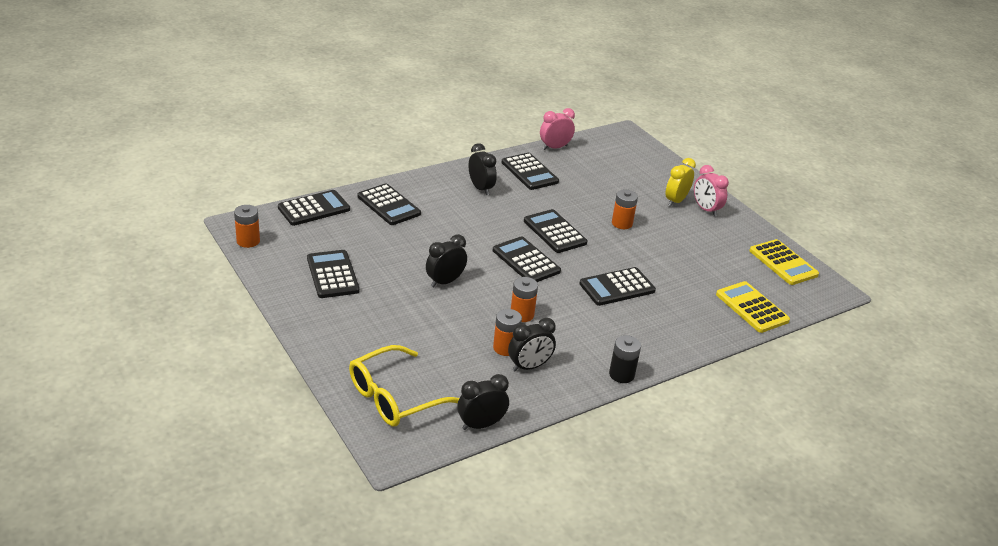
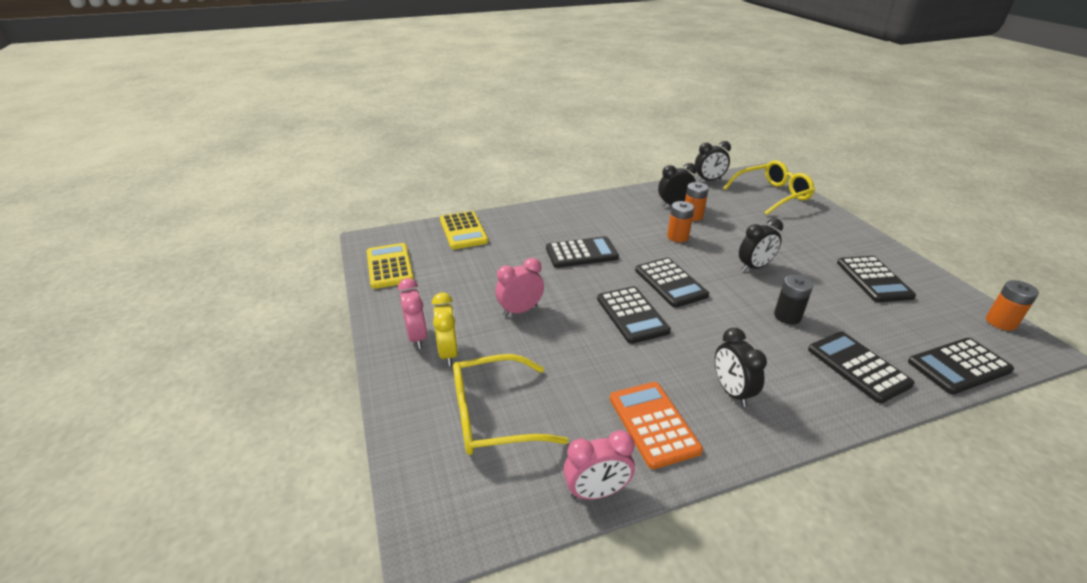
camera: 165 degrees left, 0 degrees up
(529, 172) = (653, 424): black calculator -> orange calculator
(621, 374) = (604, 197): black battery -> black battery (787, 316)
(622, 223) = (543, 322): orange battery -> none
(624, 172) = (493, 416): none -> yellow glasses
(644, 231) = (520, 310): none -> pink clock
(676, 201) = (449, 353): yellow clock -> yellow clock turned 60 degrees counterclockwise

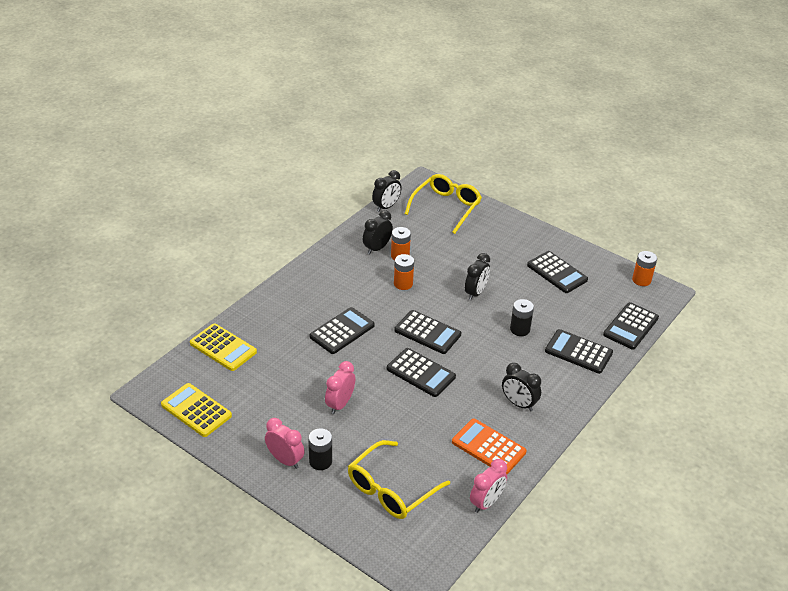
camera: 35 degrees left, 5 degrees up
(449, 353) = (320, 461): yellow clock -> black battery

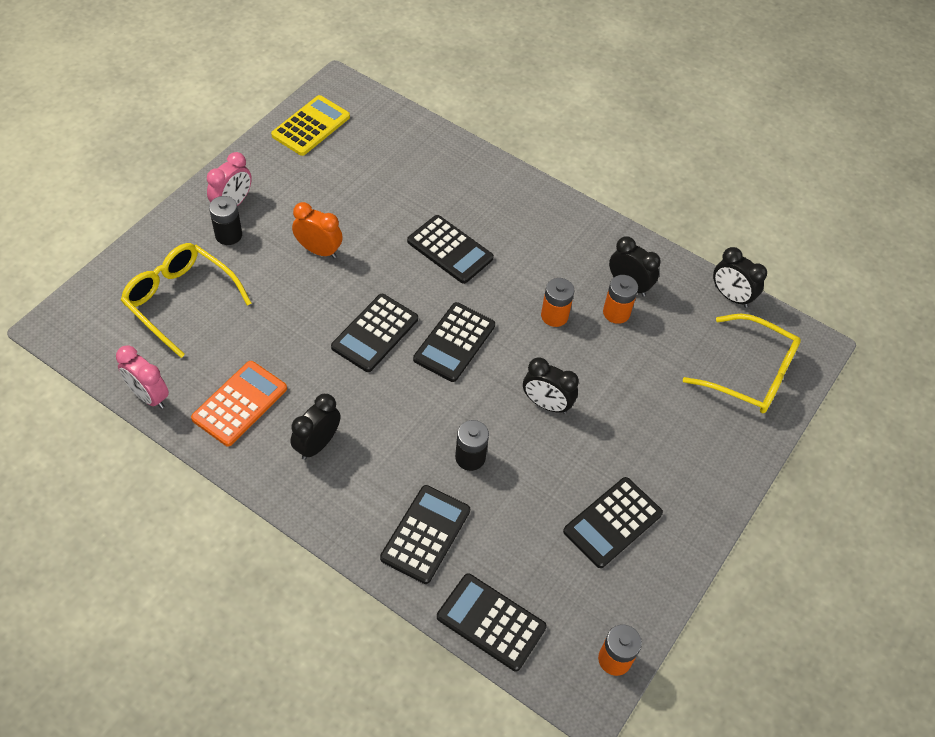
camera: 85 degrees right, 15 degrees up
(223, 348) = (412, 140): yellow calculator -> none
(340, 404) = (319, 250): pink clock -> orange clock

